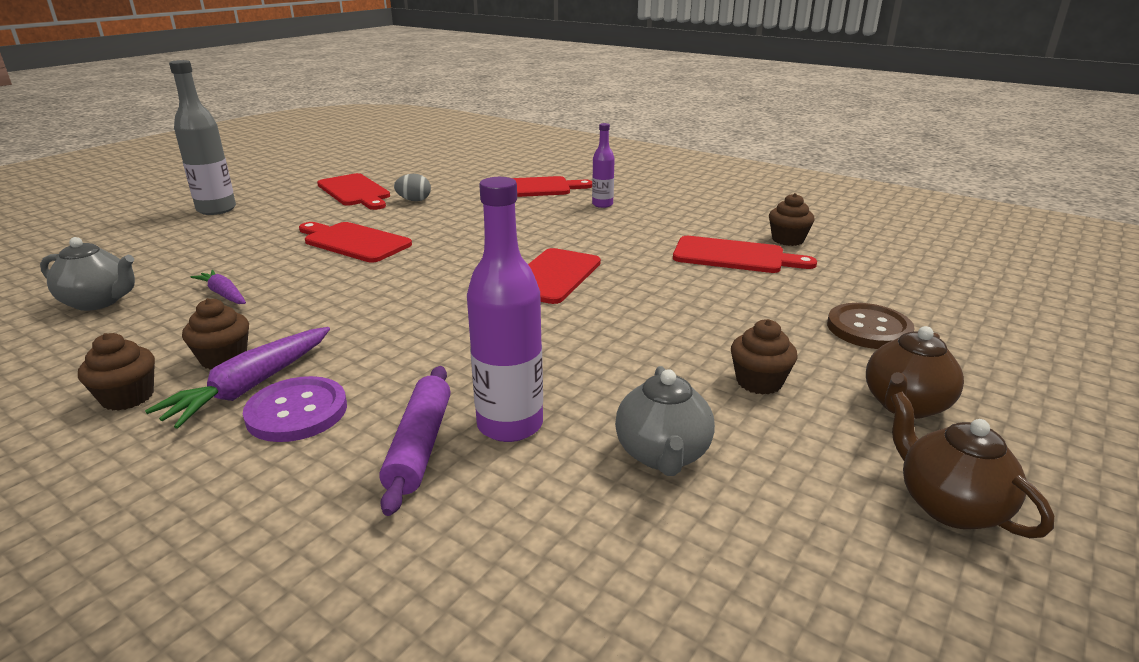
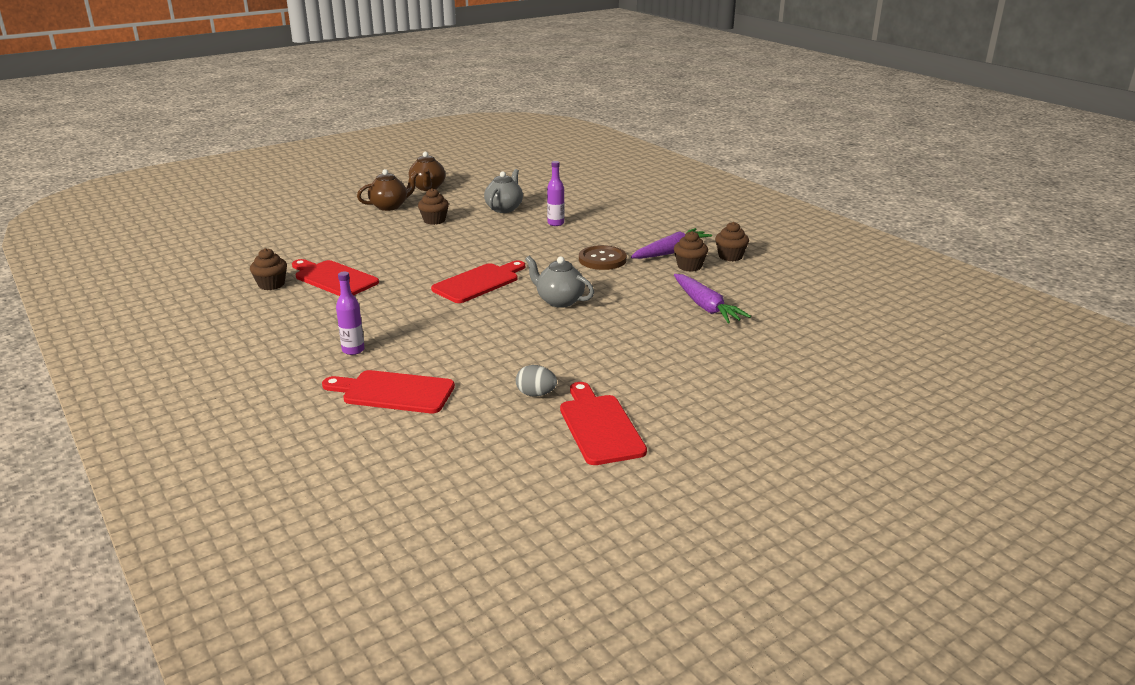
camera: 160 degrees left, 0 degrees up
(99, 302) = (793, 314): grey teapot -> grey teapot (559, 301)
(216, 209) = (759, 419): grey bottle -> none
(224, 294) = (706, 306): purple carrot -> purple carrot, size x1.60
(297, 412) = (647, 240): purple button -> none
(354, 242) = (610, 342): red cutting board -> none
(419, 446) = (595, 223): purple rolling pin -> none
(510, 425) = (555, 223): purple bottle -> purple bottle, size x0.58
(869, 329) = (343, 230): brown button -> brown button (602, 259)

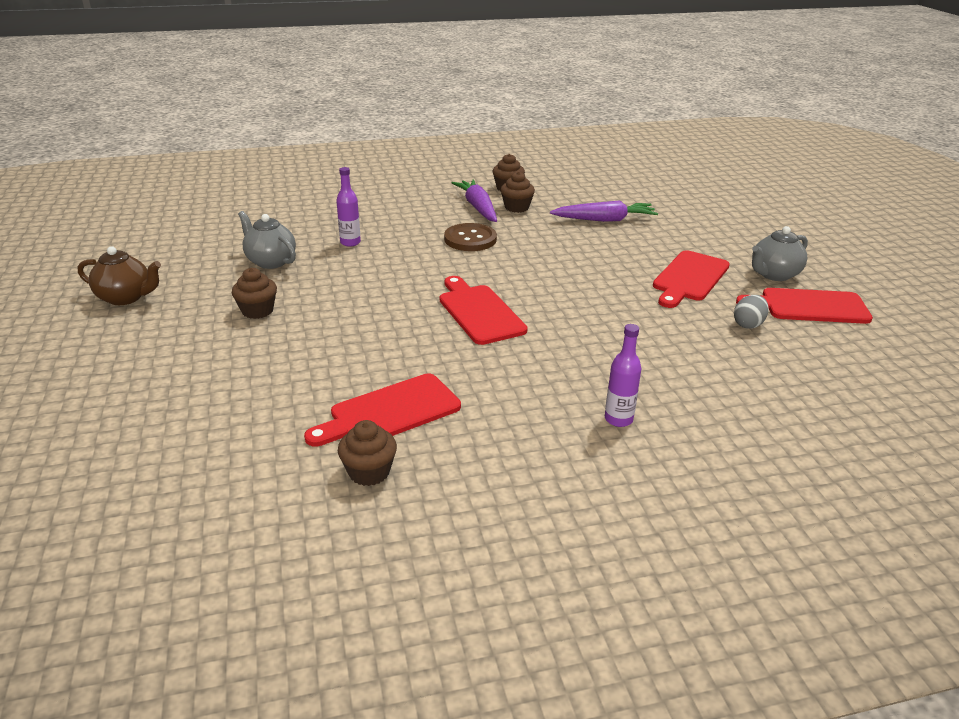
camera: 70 degrees left, 5 degrees up
(389, 206) = (163, 336): brown teapot -> none
(393, 392) = (729, 403): red cutting board -> red cutting board (689, 278)
(559, 301) = (555, 278): grey teapot -> grey teapot (774, 274)

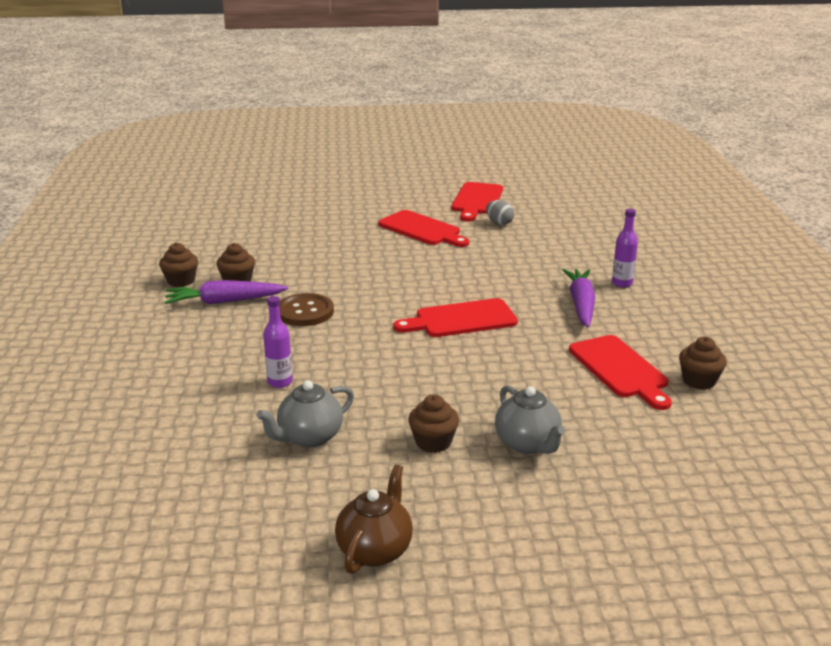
camera: 80 degrees left, 5 degrees down
(604, 220) = (292, 245): purple carrot -> purple carrot (581, 304)
(774, 274) = (425, 201): grey teapot -> grey teapot (527, 444)

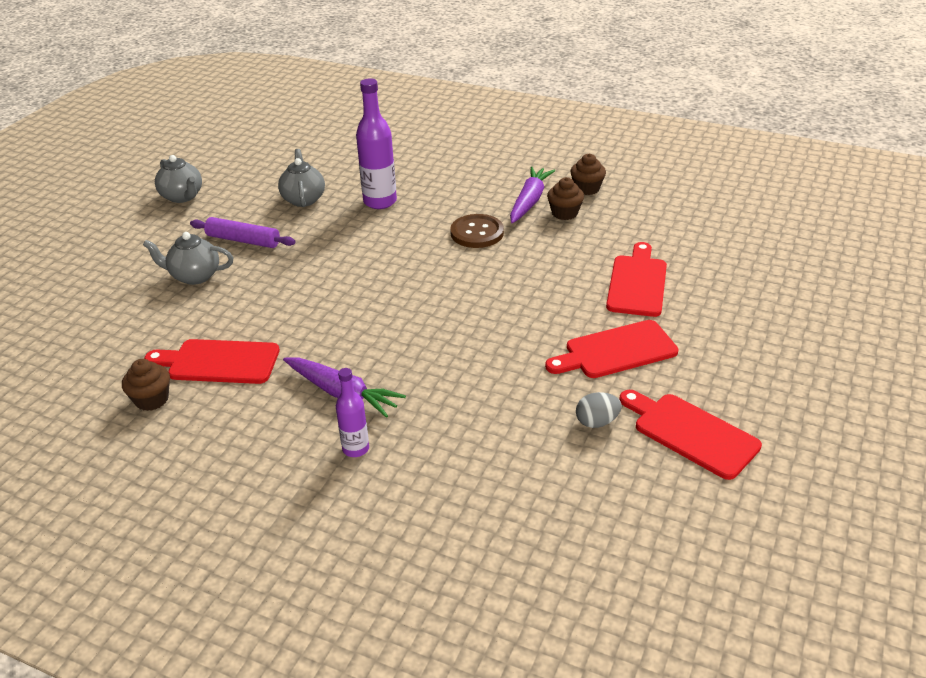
camera: 120 degrees right, 10 degrees up
(280, 382) = (380, 202): purple bottle -> purple bottle, size x1.73
(375, 550) = (182, 197): brown teapot -> grey teapot
(433, 442) = (243, 240): brown cupcake -> purple rolling pin
(461, 319) = (387, 307): red cutting board -> red cutting board (637, 283)

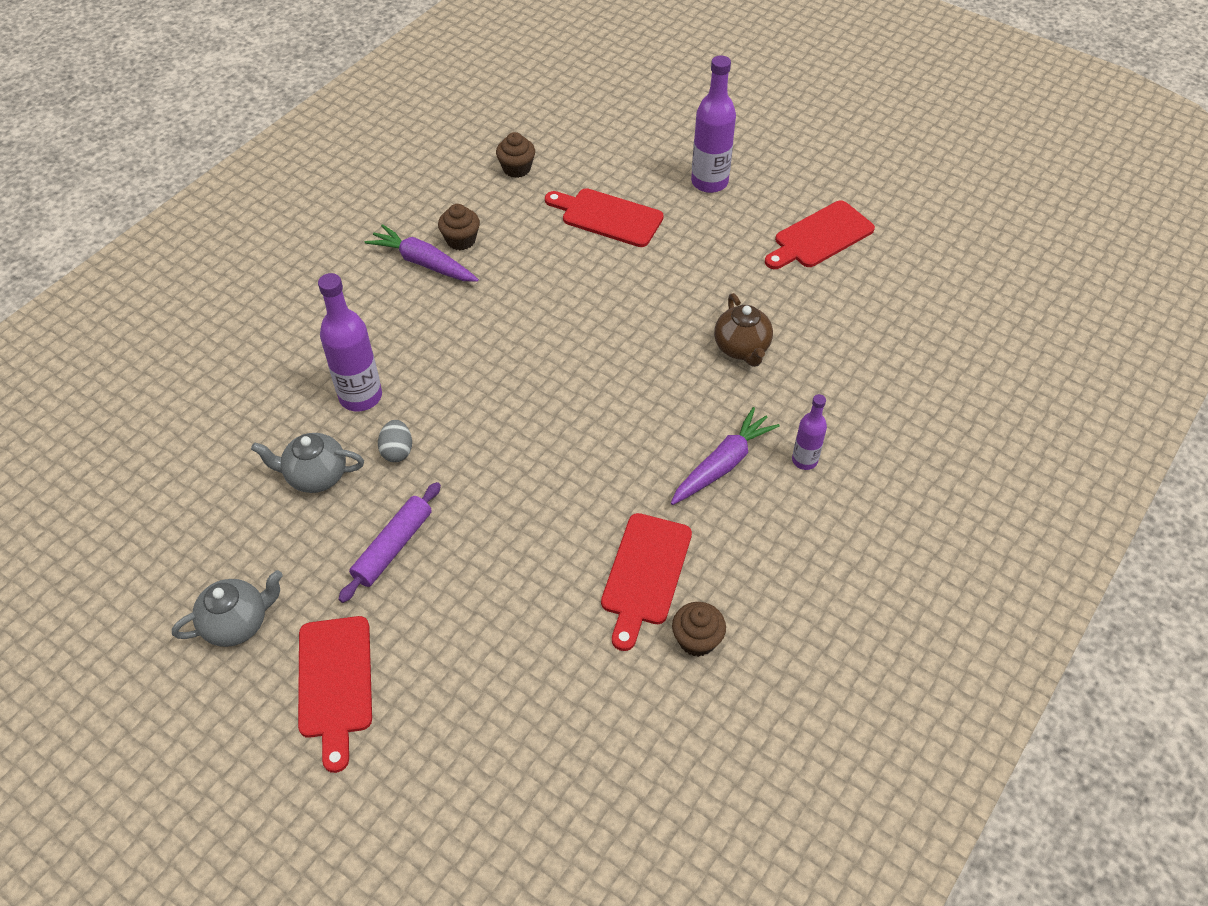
camera: 80 degrees left, 15 degrees up
(195, 276) = (459, 602): grey teapot -> none
(477, 233) = (470, 318): brown button -> none
(494, 390) = (741, 348): none -> brown teapot
(587, 189) = (418, 212): brown cupcake -> brown cupcake (516, 168)
(597, 422) = (797, 289): grey egg -> grey egg (397, 451)
(616, 351) = (706, 255): red cutting board -> red cutting board (335, 683)
(730, 340) = (709, 182): none -> purple bottle

